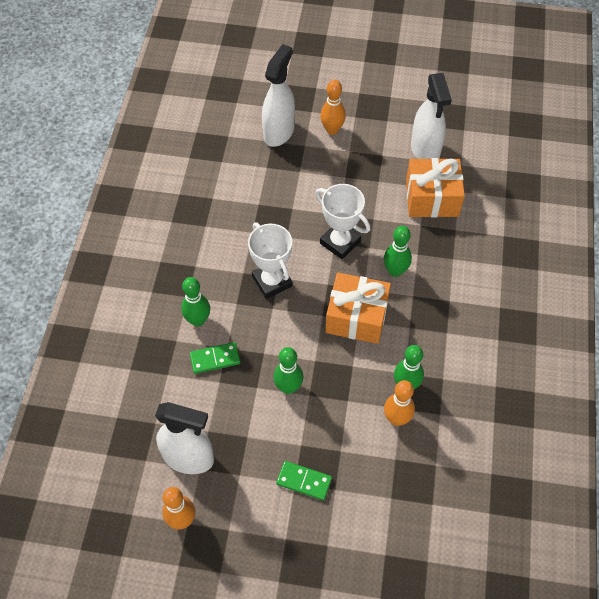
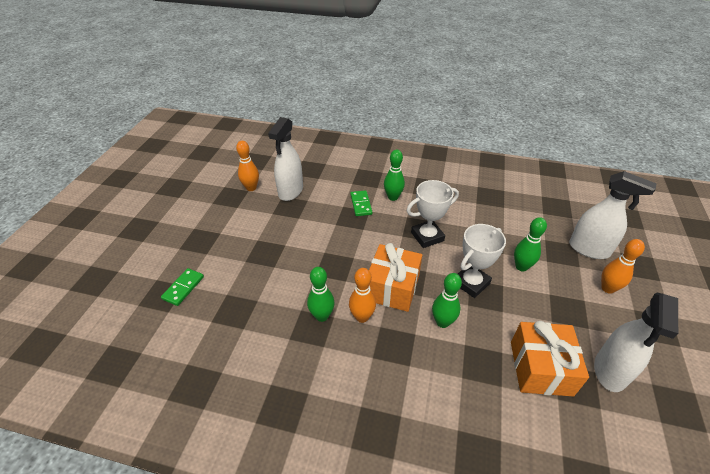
camera: 95 degrees right, 15 degrees down
(288, 387) = (332, 241): green bowling pin -> green bowling pin (521, 267)
(304, 481) = (257, 244): green domino -> green domino (183, 288)
(396, 419) = (292, 305): orange bowling pin -> orange bowling pin (362, 317)
(425, 150) = (610, 371): white spray bottle -> white spray bottle turned 60 degrees counterclockwise

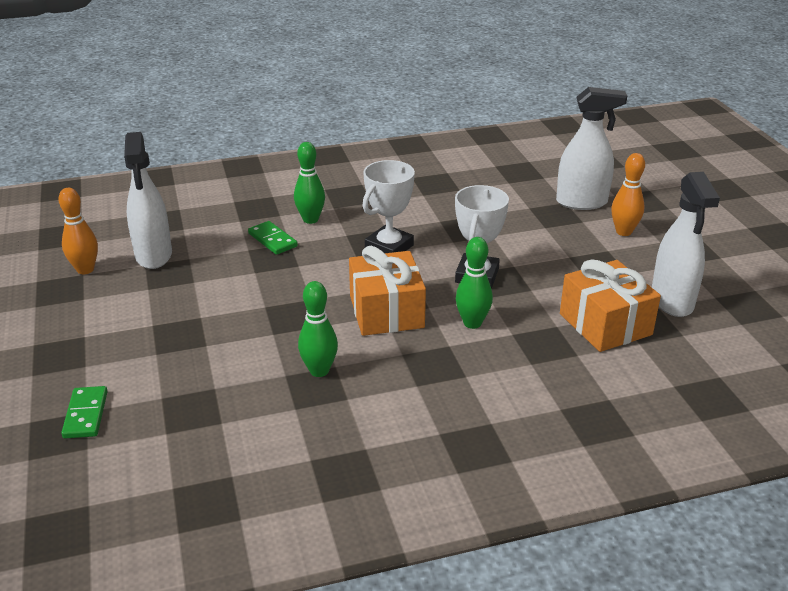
camera: 30 degrees left, 10 degrees down
(362, 317) = (372, 353): orange bowling pin -> none
(521, 267) = (521, 241): green bowling pin -> none

